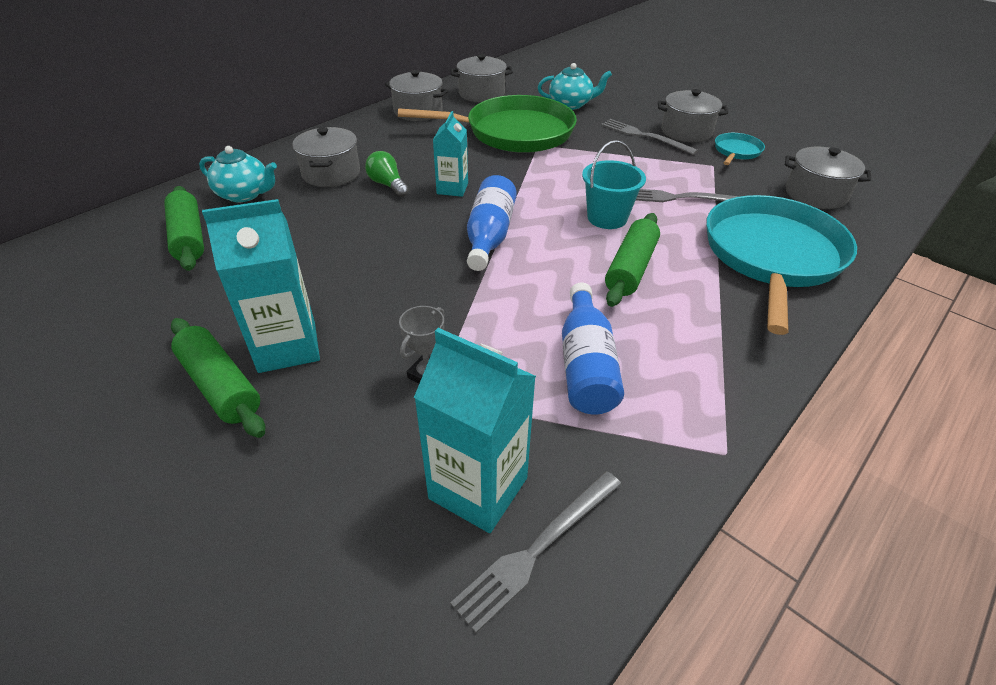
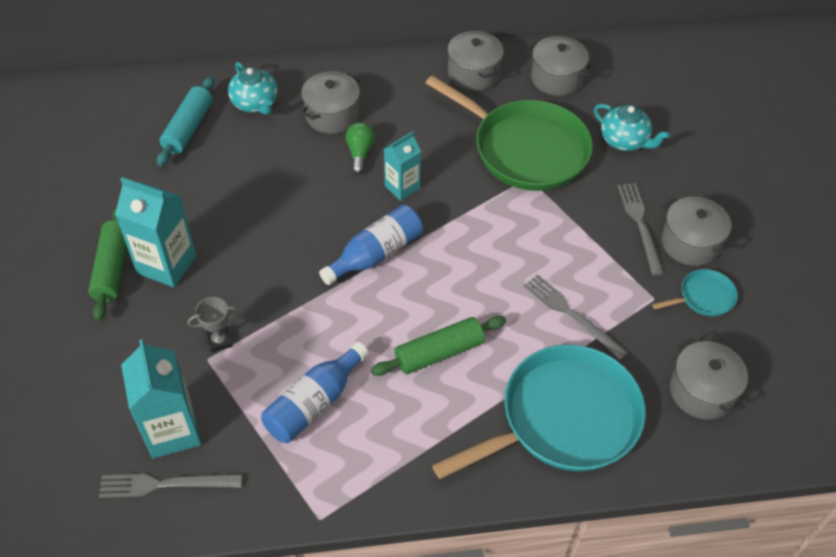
camera: 40 degrees right, 10 degrees up
(189, 237) = (188, 128): green rolling pin -> turquoise rolling pin
(607, 218) = (483, 294): turquoise bucket -> none

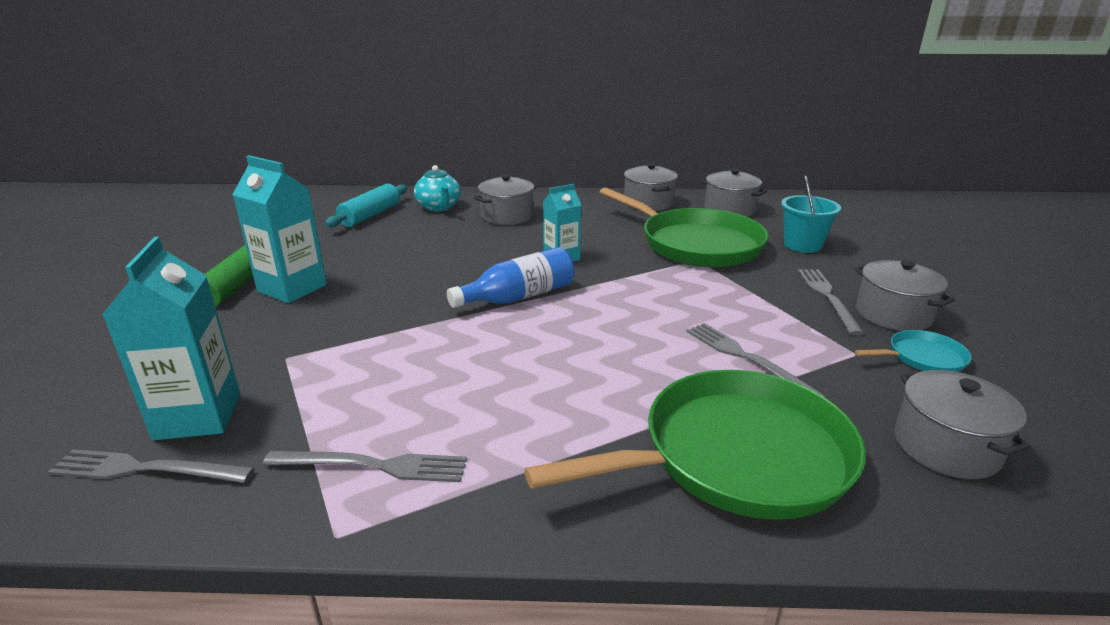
camera: 10 degrees right, 25 degrees down
(219, 341) = (310, 345): grey trophy -> none
(314, 403) = (392, 407): blue bottle -> none
(321, 460) = (373, 465): none -> grey fork
(360, 153) = (525, 237): green light bulb -> none
(439, 353) = (570, 377): green rolling pin -> none
(563, 418) = (736, 456): turquoise pan -> green pan
(624, 141) = (802, 245): turquoise teapot -> turquoise bucket

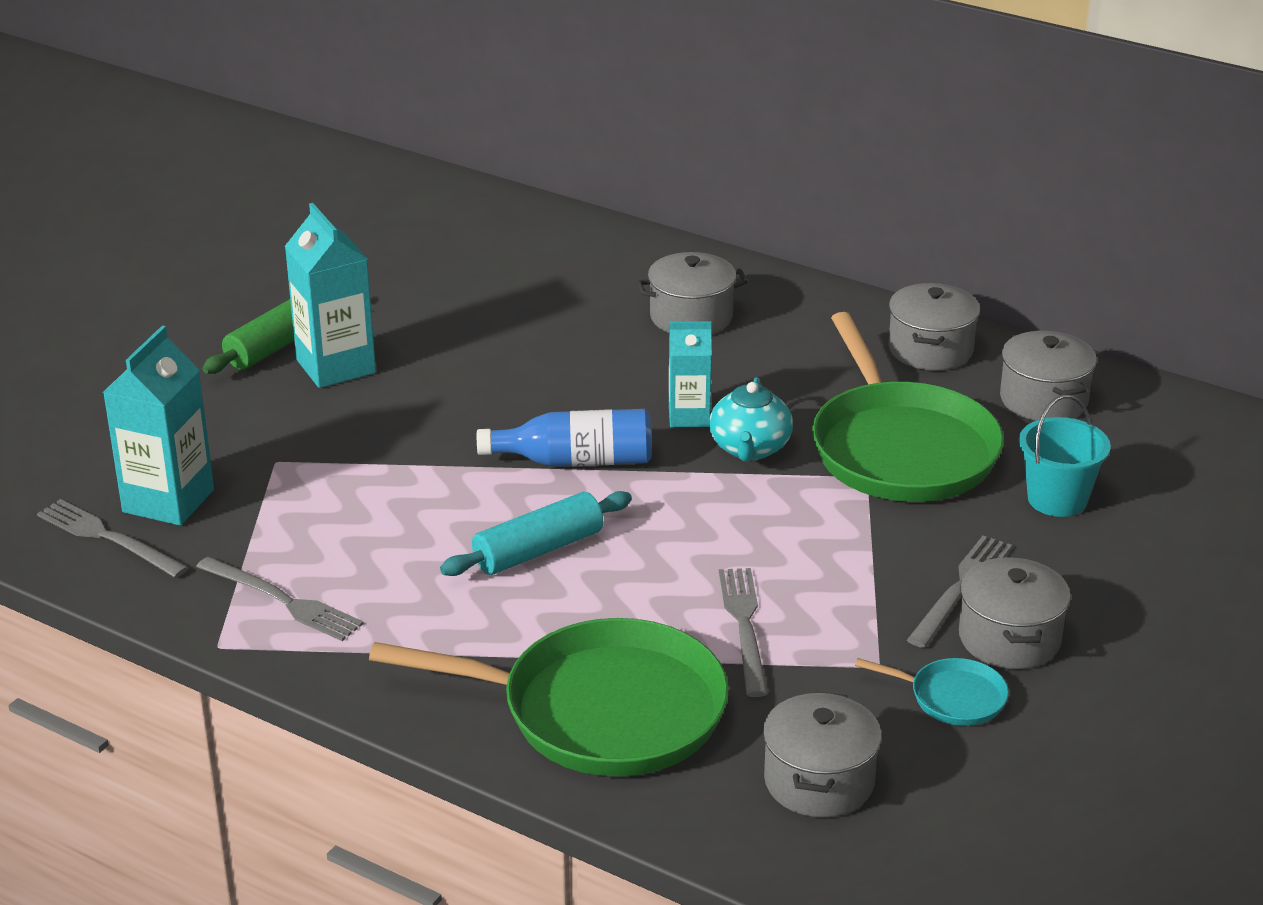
camera: 30 degrees right, 5 degrees up
(370, 215) = (508, 262): turquoise rolling pin -> turquoise rolling pin (538, 550)
(439, 207) = (613, 271): turquoise teapot -> turquoise teapot (750, 448)

